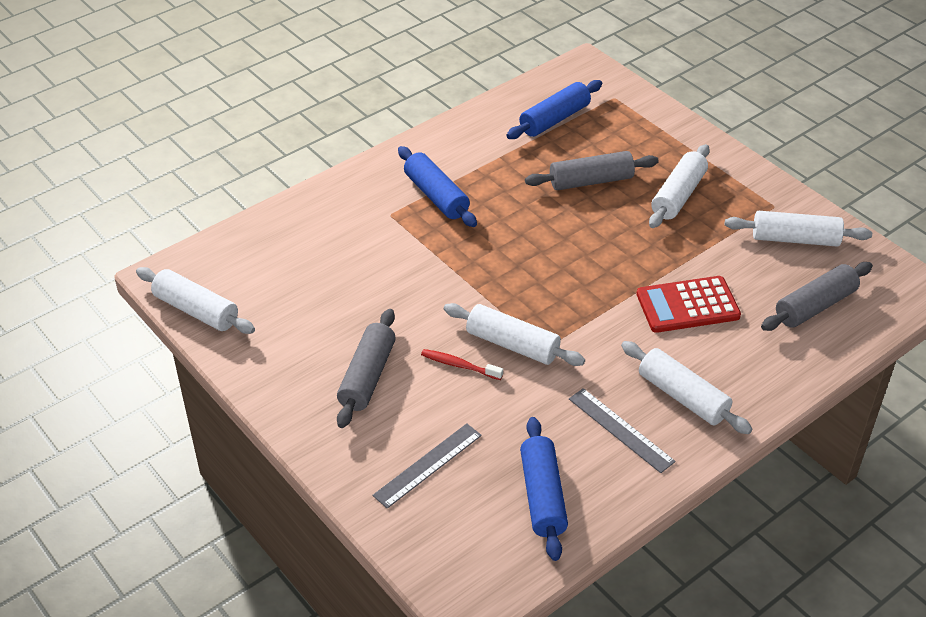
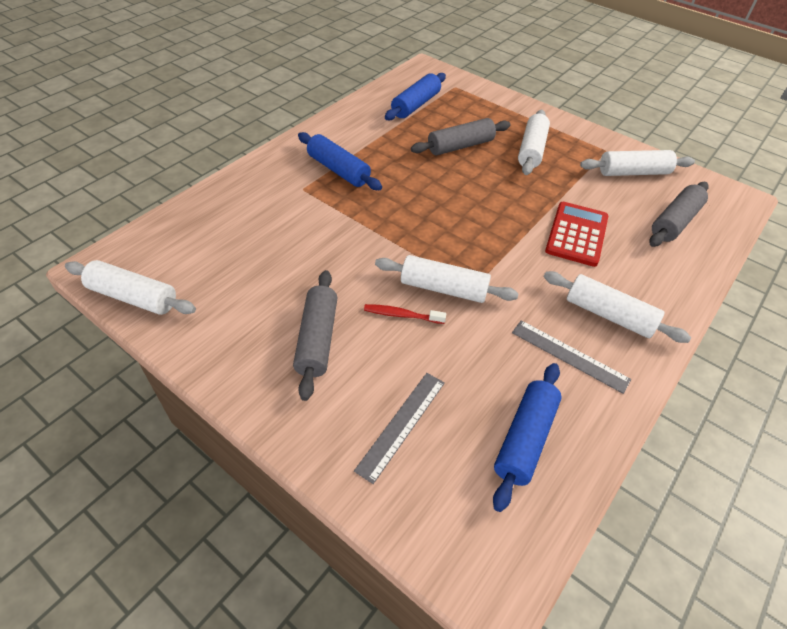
camera: 15 degrees left, 5 degrees up
(542, 496) = (524, 439): blue rolling pin -> blue rolling pin turned 45 degrees clockwise
(687, 305) = (577, 234): red calculator -> red calculator turned 135 degrees clockwise

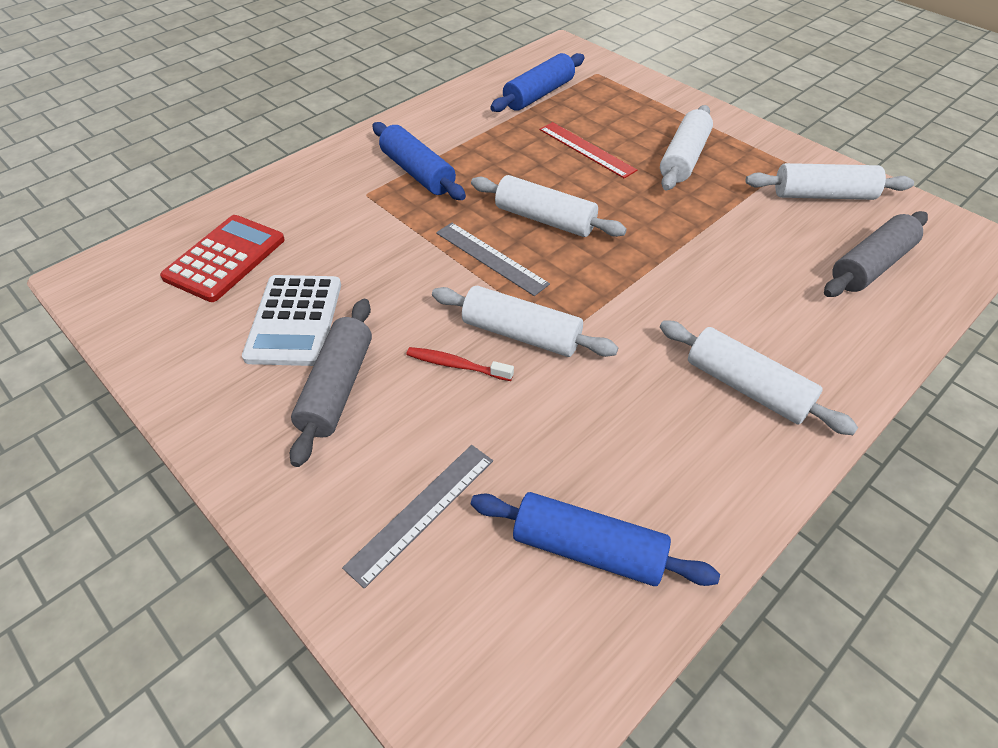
camera: 10 degrees right, 0 degrees up
(133, 297) = (121, 316): white rolling pin -> white rolling pin (545, 219)
(272, 290) = (294, 320): none -> white calculator
(460, 146) = (586, 149): grey rolling pin -> red ruler
(524, 439) = (588, 549): blue rolling pin -> blue rolling pin turned 75 degrees clockwise
(569, 355) = (677, 439): grey ruler -> grey ruler (491, 258)
(577, 234) = (723, 274): red calculator -> red calculator (225, 258)

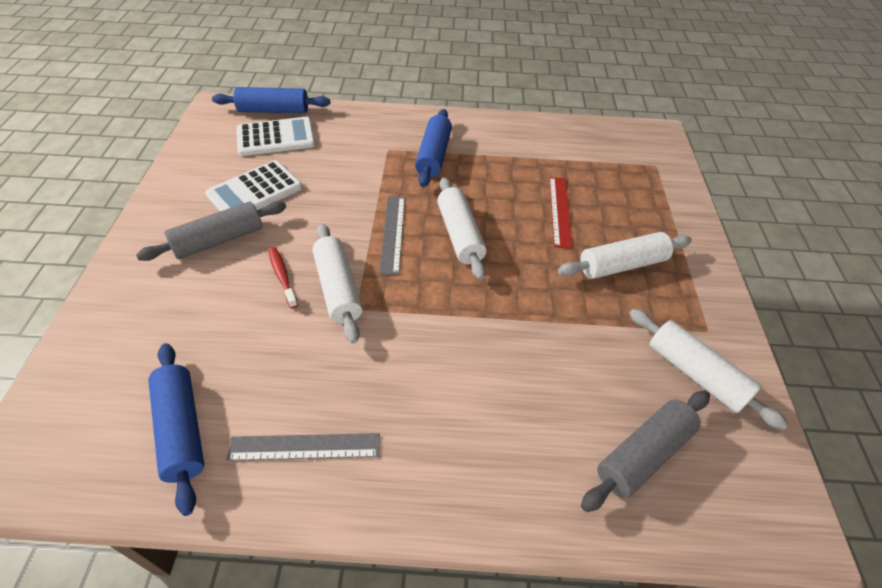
camera: 45 degrees right, 0 degrees up
(225, 258) = (276, 137): red calculator -> white calculator
(421, 512) = (155, 332): grey ruler -> grey ruler (304, 447)
(539, 94) = (587, 155): blue rolling pin -> blue rolling pin (273, 110)
(746, 387) = (405, 440): white rolling pin -> none
(870, 265) = (643, 454): grey rolling pin -> grey rolling pin turned 45 degrees counterclockwise

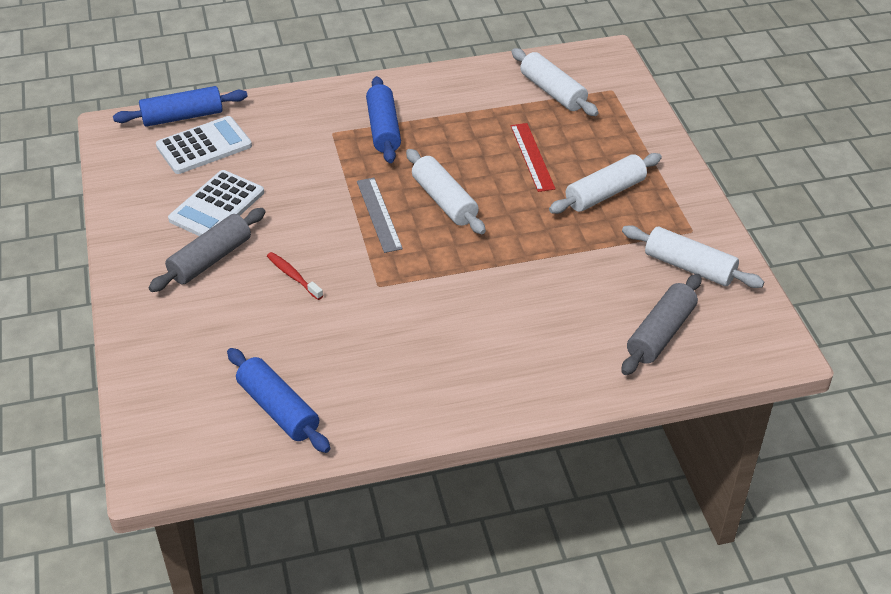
camera: 15 degrees left, 5 degrees down
(304, 447) = (389, 395): grey ruler -> none
(338, 288) = (352, 274): white rolling pin -> white rolling pin (552, 92)

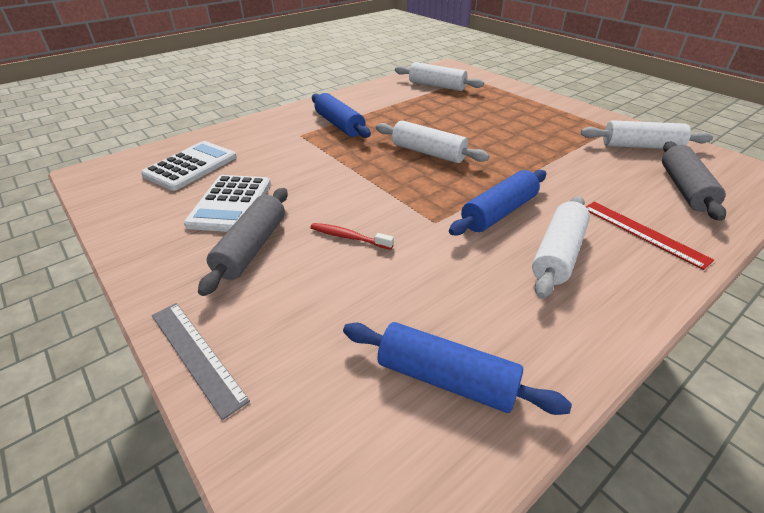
camera: 25 degrees left, 5 degrees down
(182, 117) = (159, 152): blue rolling pin -> blue rolling pin (499, 212)
(379, 214) = (385, 173): grey ruler -> grey ruler (196, 355)
(532, 157) = (462, 116): red ruler -> red ruler (643, 233)
(605, 193) = (533, 123): white rolling pin -> white rolling pin (558, 254)

